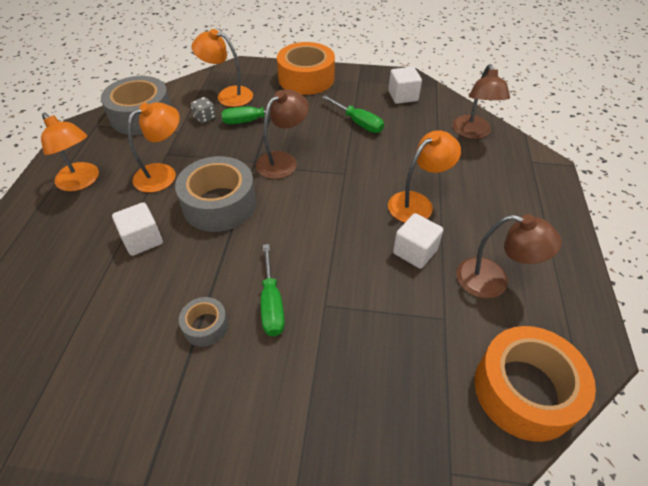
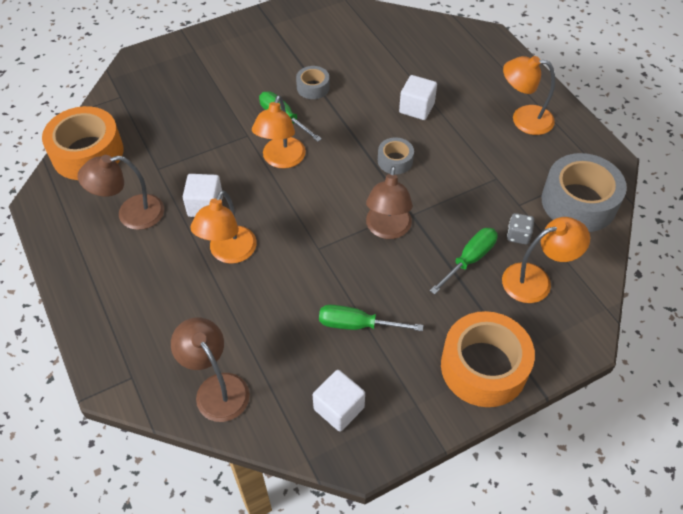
camera: 145 degrees right, 5 degrees up
(163, 174) = (472, 159): orange lamp -> orange lamp (281, 160)
(219, 204) = (395, 160): grey tape -> grey tape, size x0.50

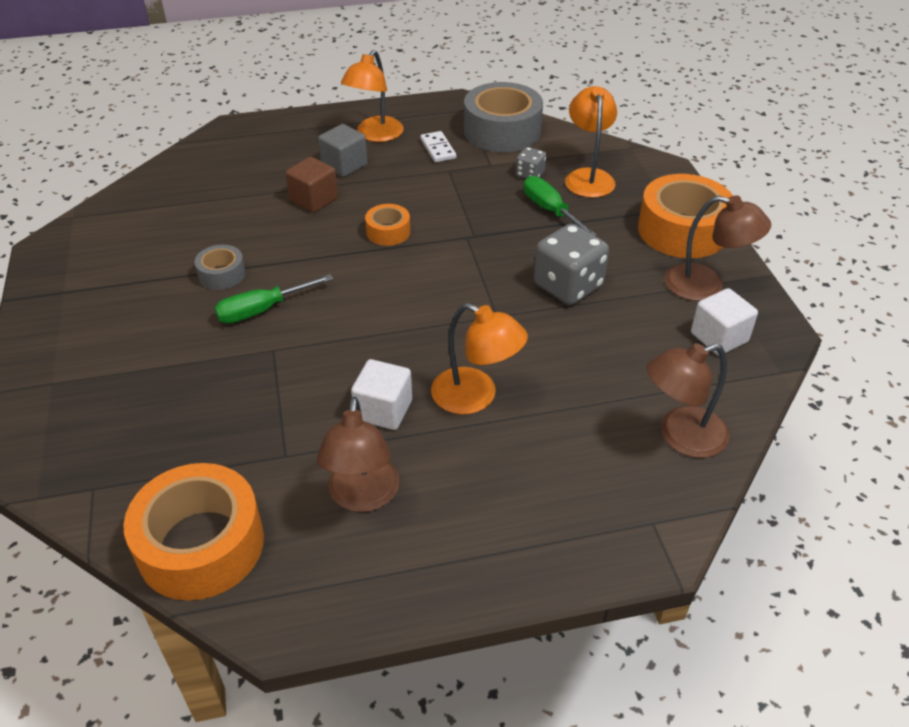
camera: 75 degrees left, 10 degrees down
(281, 160) = (337, 324): orange lamp -> none
(357, 325) = (614, 304): green screwdriver -> none
(370, 289) = (568, 286): none -> grey dice
(387, 229) = (489, 257): brown lamp -> brown lamp (706, 286)
(395, 160) = (388, 232): grey tape -> orange tape
(416, 108) = (314, 200): white cube -> brown cube
(470, 112) = (344, 165): none -> grey cube
(525, 164) = (438, 149): none -> white domino

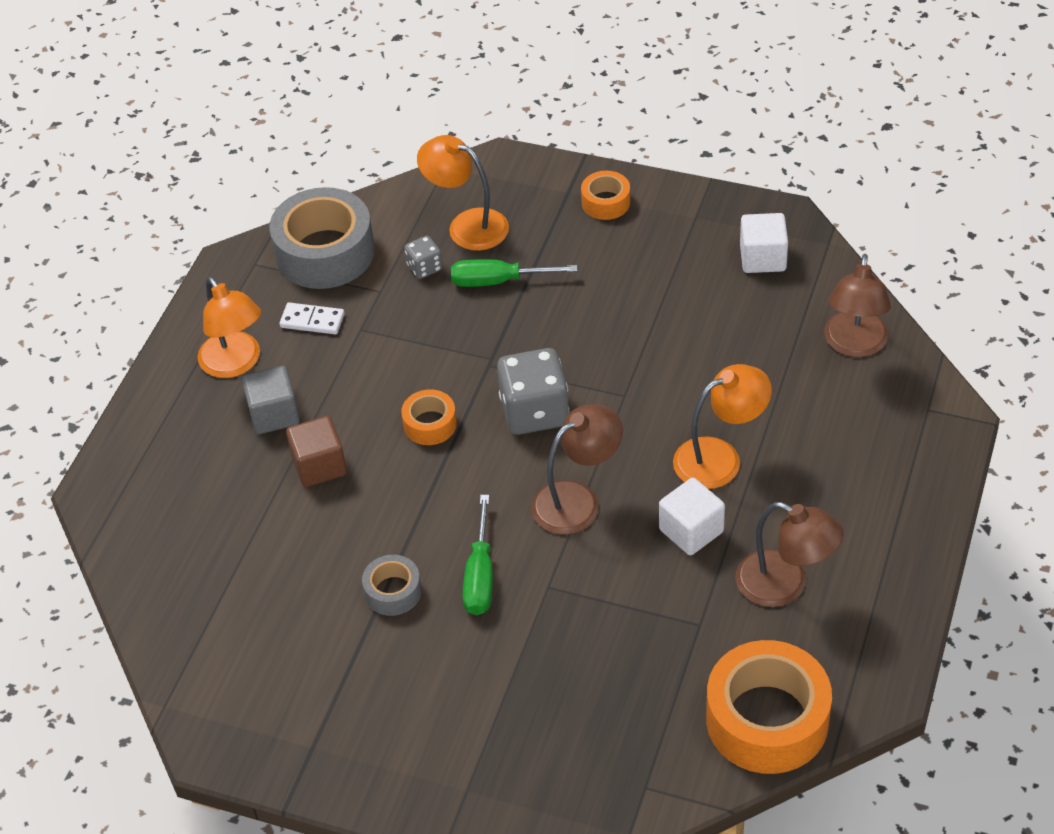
camera: 55 degrees left, 5 degrees up
(568, 286) = (621, 324): grey dice -> grey dice (534, 412)
(682, 230) = (606, 202): orange tape -> orange tape, size x0.50
(706, 286) = (693, 229): brown lamp -> brown lamp (577, 500)

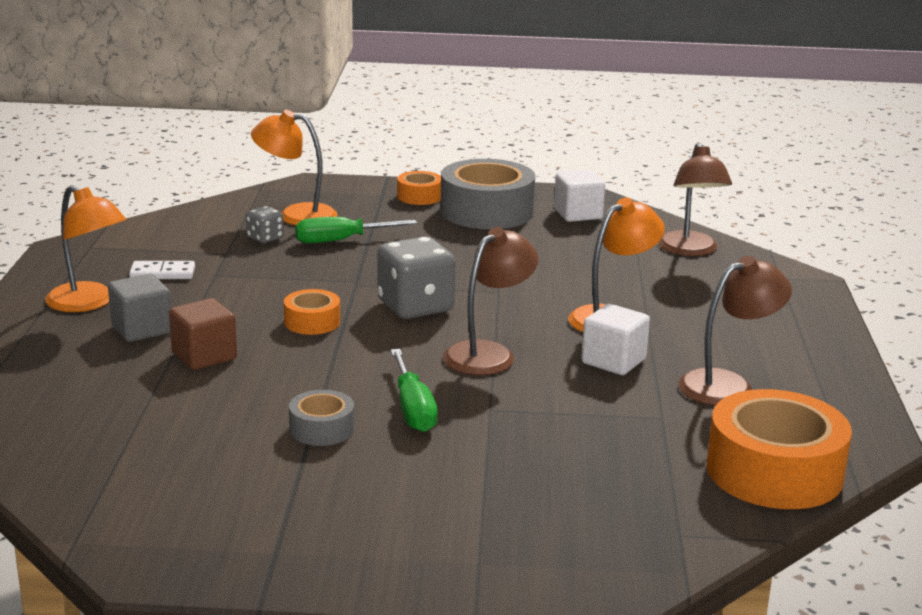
camera: 20 degrees left, 25 degrees down
(325, 252) = (161, 236): grey tape -> grey tape (487, 211)
(785, 585) = (728, 385): brown lamp -> brown lamp turned 45 degrees counterclockwise

